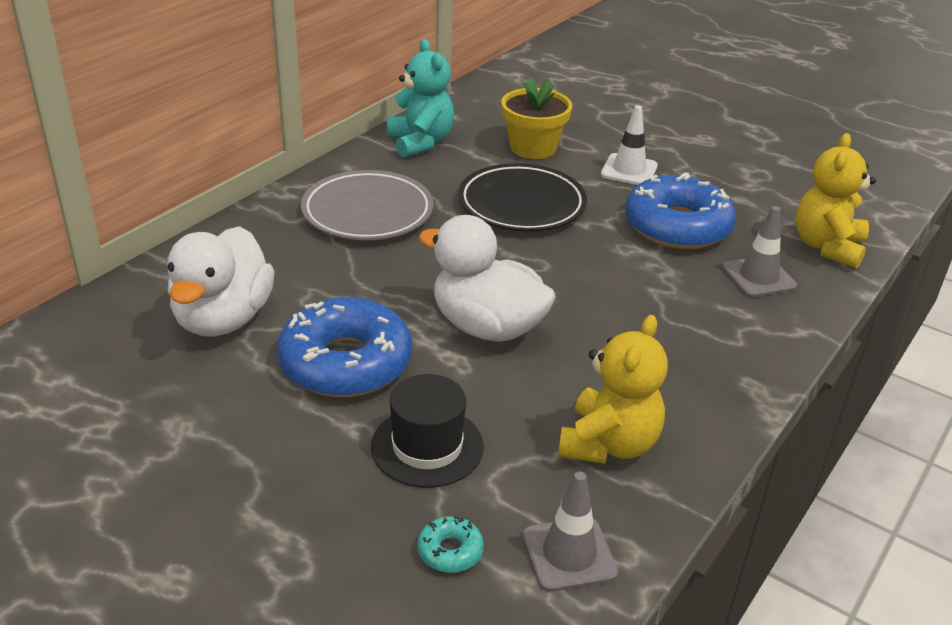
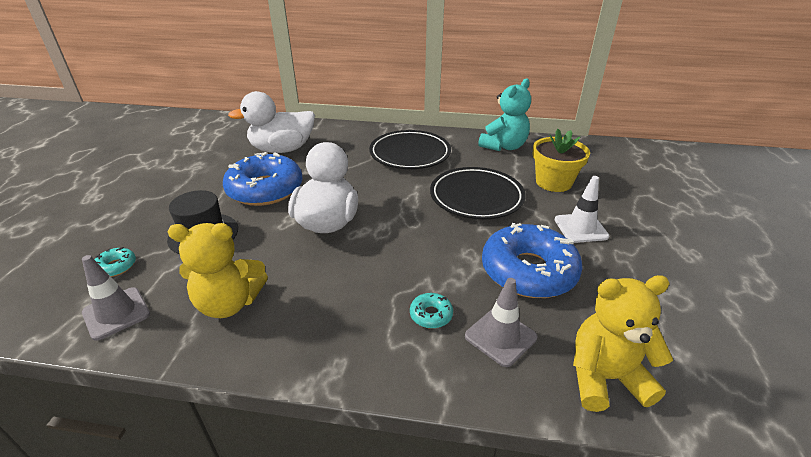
camera: 65 degrees right, 0 degrees up
(367, 212) = (410, 154): grey plate -> black plate
(709, 305) = (431, 315): none -> turquoise donut

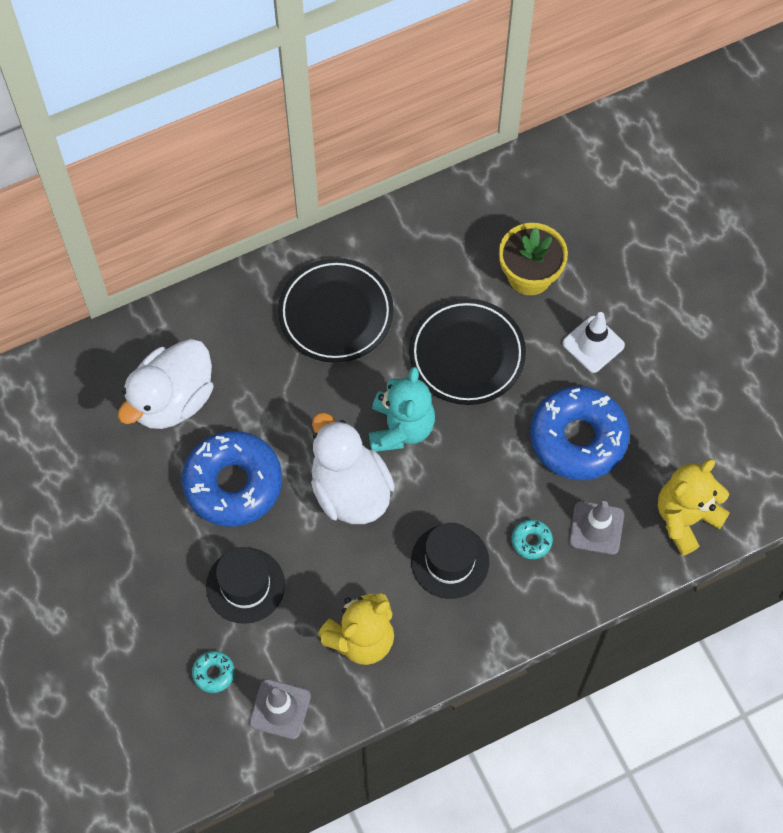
camera: 35 degrees left, 30 degrees up
(350, 293) = (450, 561): none -> black hat
(504, 146) = (434, 227): turquoise teddy bear -> turquoise teddy bear (401, 428)

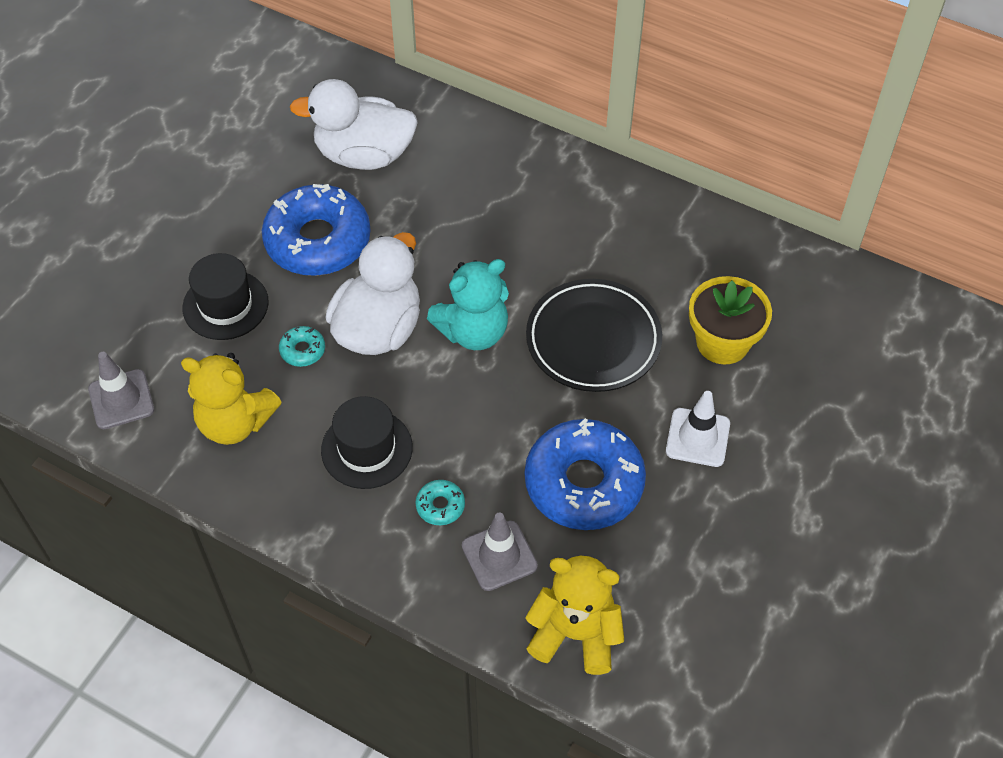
camera: 55 degrees right, 10 degrees down
(214, 673) = (124, 330): turquoise donut -> turquoise donut (302, 350)
(336, 313) = (546, 218): black plate -> none

